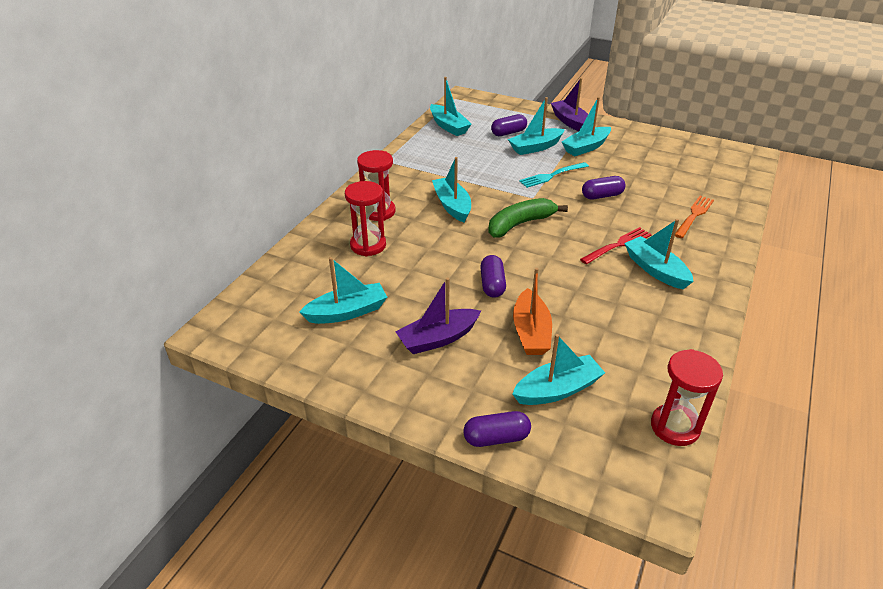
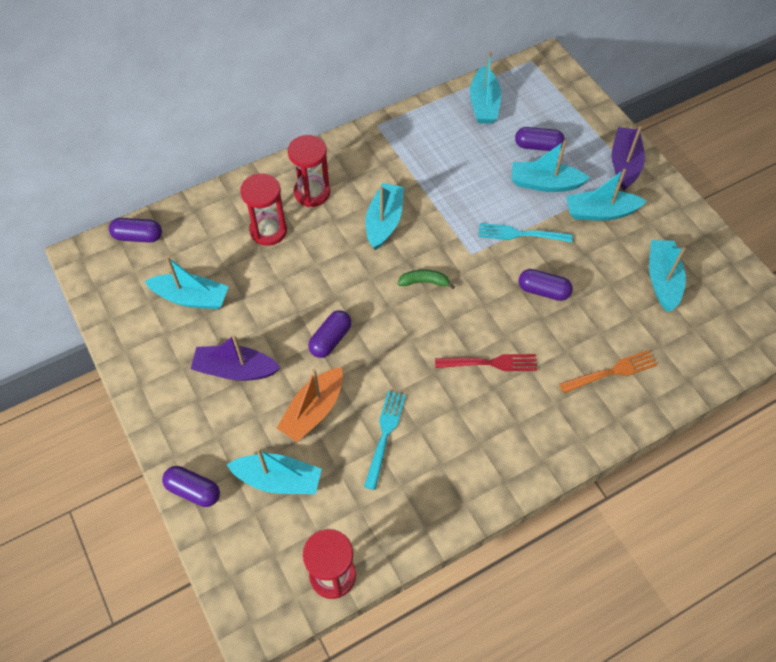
camera: 35 degrees right, 20 degrees up
(254, 295) = (138, 236): none -> purple capsule
(520, 224) = (424, 282): green banana -> green banana, size x0.55
(601, 319) = (384, 435): none -> turquoise fork
(655, 270) = (494, 414): turquoise boat -> turquoise boat (662, 280)

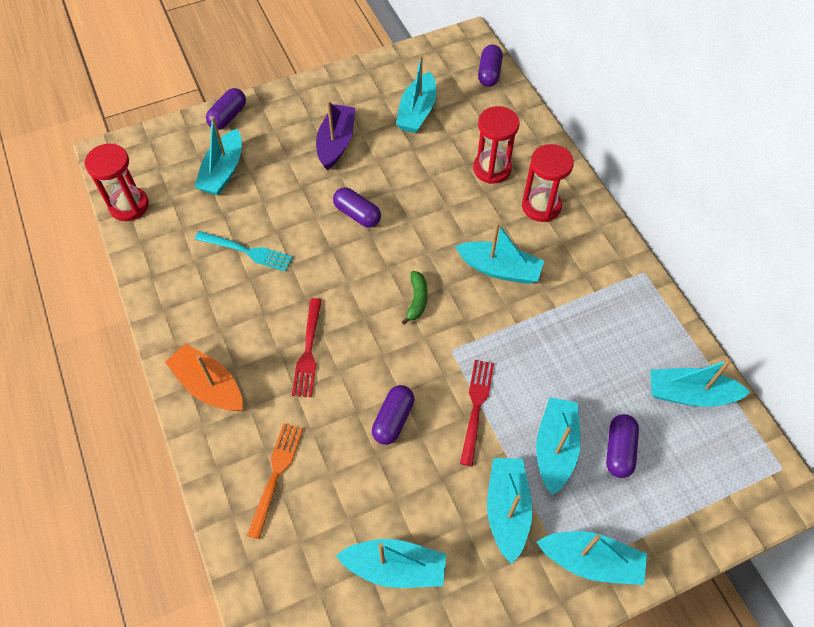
camera: 95 degrees right, 0 degrees up
(313, 410) = (284, 198): orange boat -> orange boat (209, 385)
(521, 234) = (476, 407): turquoise fork -> red fork
(611, 372) = (276, 475): orange fork -> orange fork turned 150 degrees counterclockwise
(624, 164) = (591, 561): purple boat -> turquoise boat

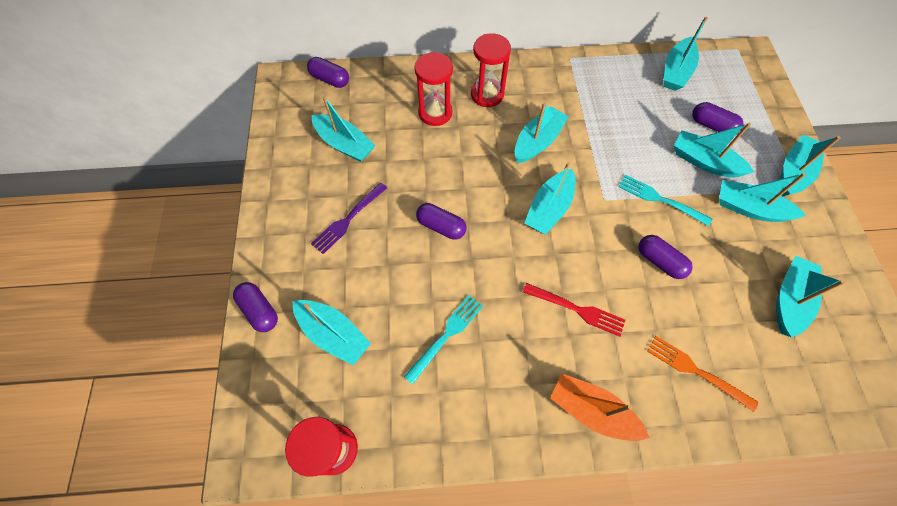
camera: 70 degrees left, 5 degrees up
(209, 385) = (592, 410): orange boat -> orange boat turned 60 degrees clockwise
(336, 143) = (348, 219): purple boat -> purple fork
(357, 214) = (441, 226): purple capsule -> purple capsule turned 60 degrees clockwise
(417, 300) = (549, 208): green banana -> turquoise boat
(476, 407) = (660, 199): red fork -> turquoise fork

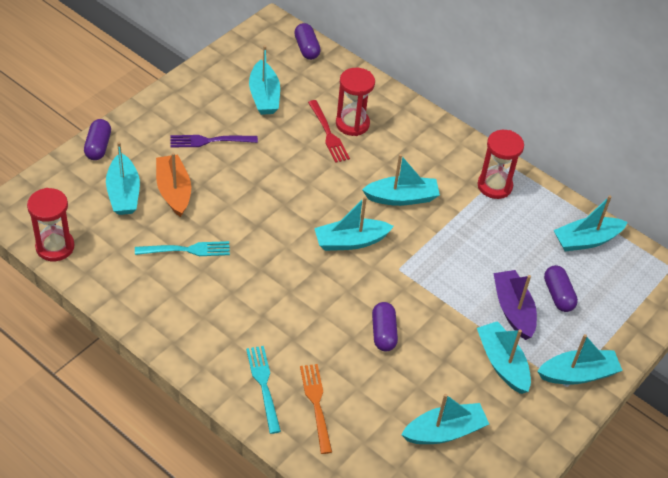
camera: 40 degrees right, 15 degrees down
(441, 226) = (263, 192): purple capsule -> none
(487, 94) = (407, 141): red hourglass -> red hourglass (494, 186)
(577, 309) = (286, 308): red fork -> red fork (328, 133)
(592, 410) = (220, 361): orange boat -> orange boat (174, 191)
(660, 199) = (440, 302): turquoise fork -> turquoise fork (263, 385)
(704, 162) = (513, 310): turquoise boat -> purple boat

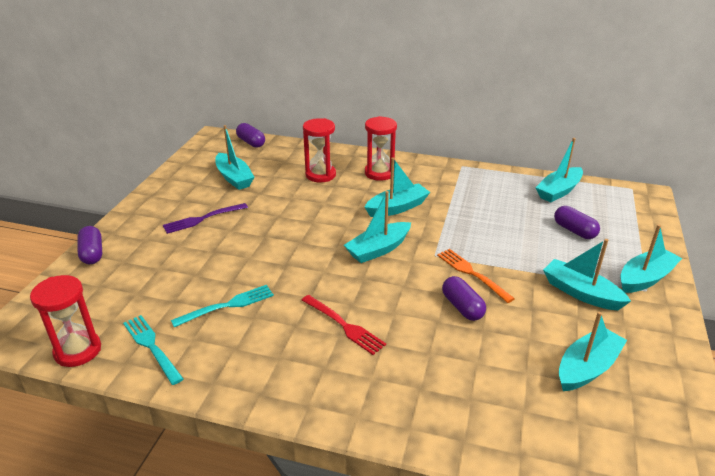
camera: 20 degrees left, 15 degrees down
(123, 193) = (136, 281): turquoise boat -> none
(174, 191) = (188, 264): orange boat -> none
(263, 385) = (384, 397): turquoise fork -> turquoise fork (152, 347)
(316, 404) = (450, 393): orange fork -> orange fork (472, 273)
(328, 133) = (305, 186): red fork -> red fork (344, 325)
(494, 186) = (462, 180): red hourglass -> red hourglass (379, 173)
(513, 310) = (551, 252): purple boat -> none

